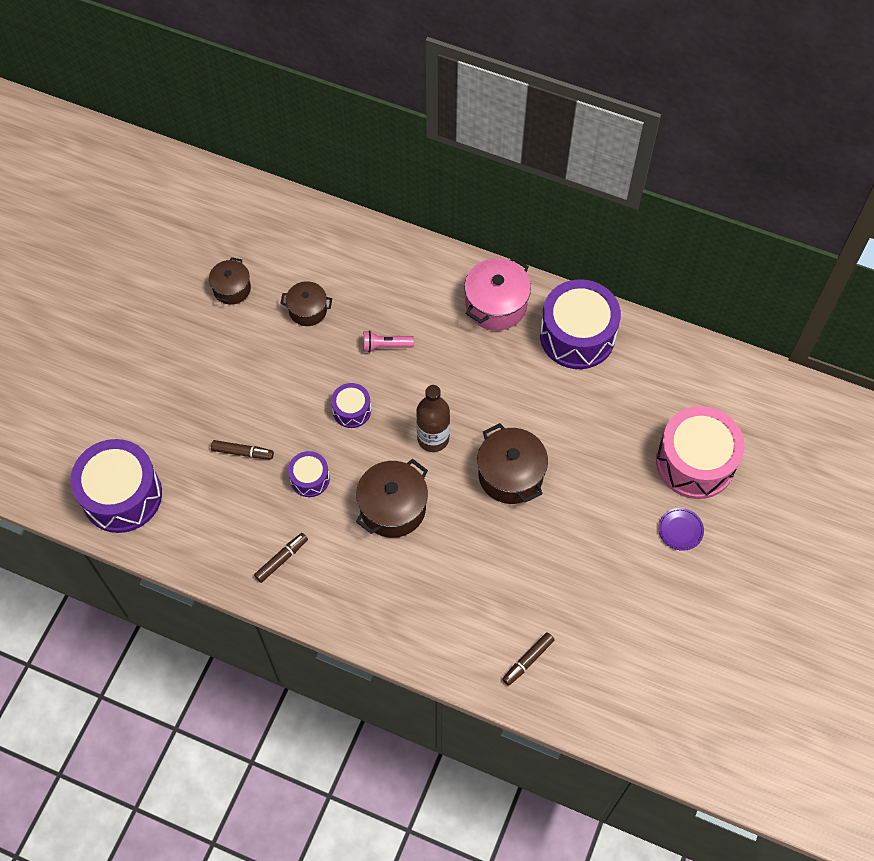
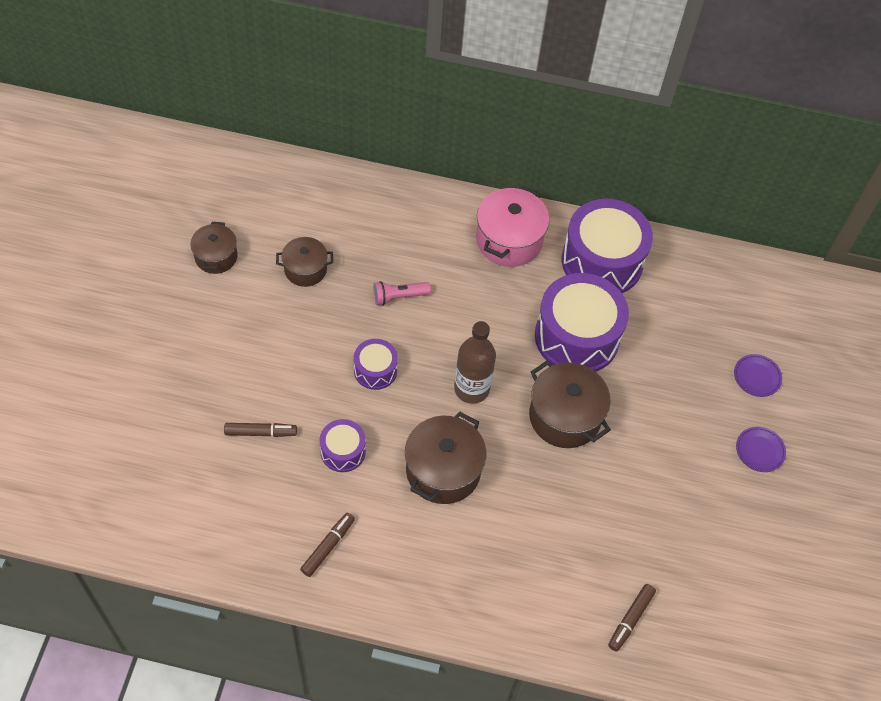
camera: 15 degrees left, 5 degrees down
(122, 495) = (127, 500): purple drum -> purple drum (577, 337)
(695, 462) = (757, 377): pink drum -> purple plate

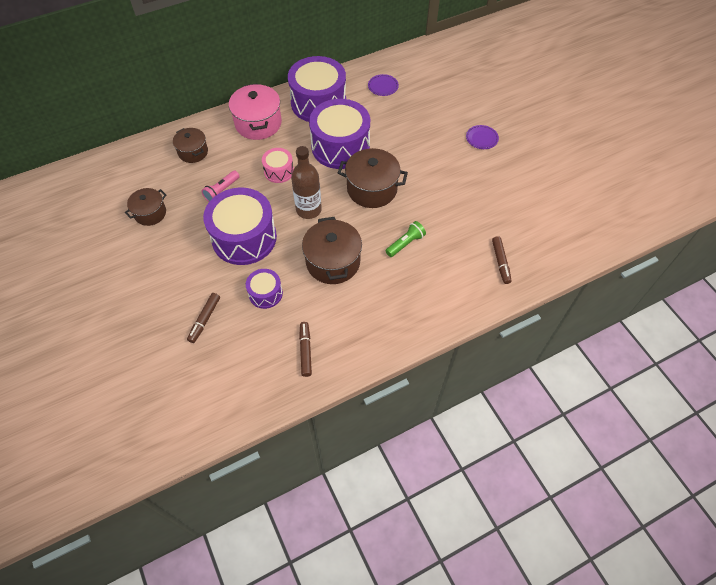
camera: 35 degrees left, 0 degrees up
(216, 257) = (84, 243): brown pot -> brown pot (193, 152)
(260, 432) = (205, 319): brown marker -> brown marker turned 150 degrees clockwise
(375, 370) = (244, 238): purple drum -> purple drum, size x2.01
(480, 317) = (279, 171): none -> pink drum
(542, 511) = (405, 243): none -> green flashlight
(757, 377) = (447, 106): purple plate -> purple plate (383, 86)

